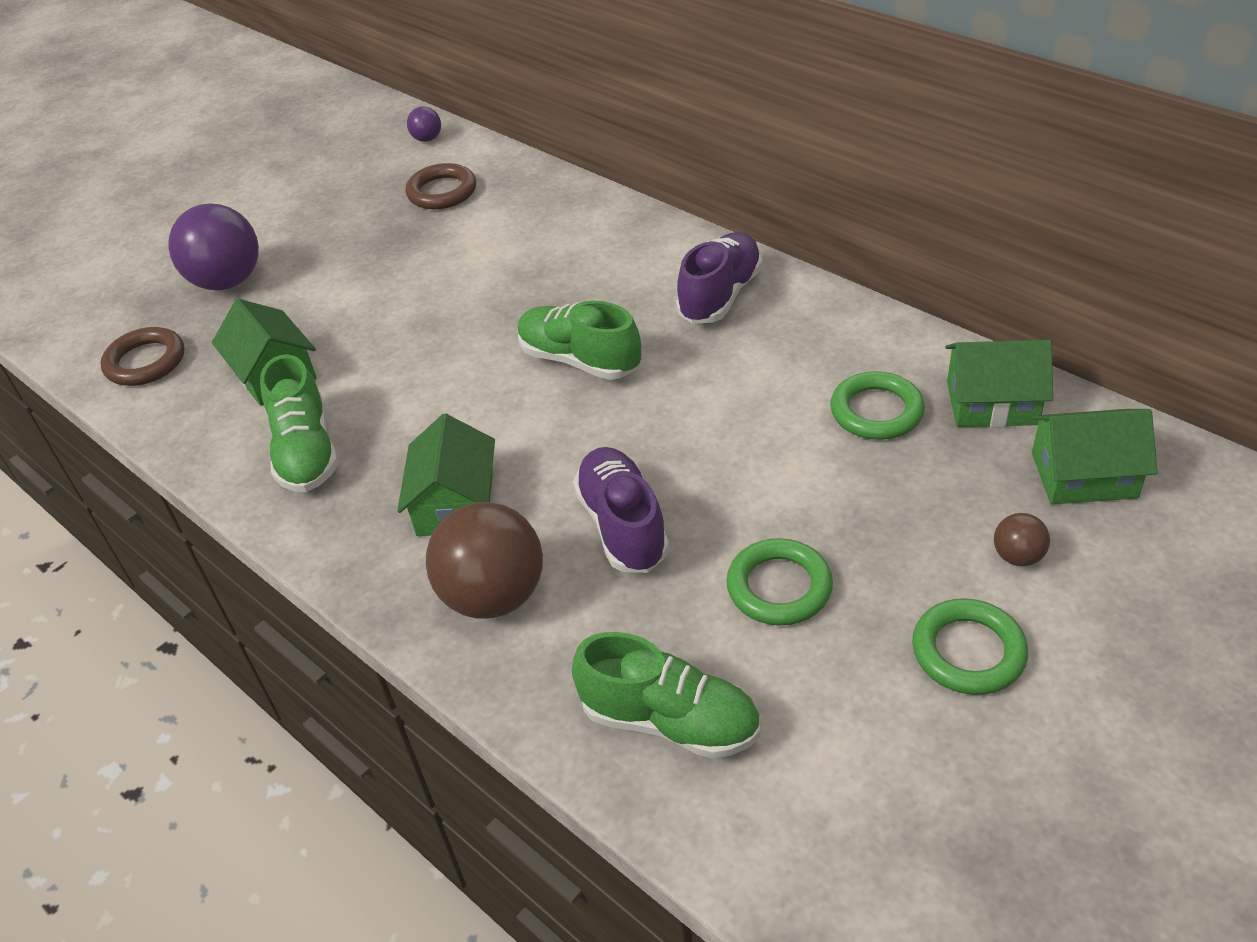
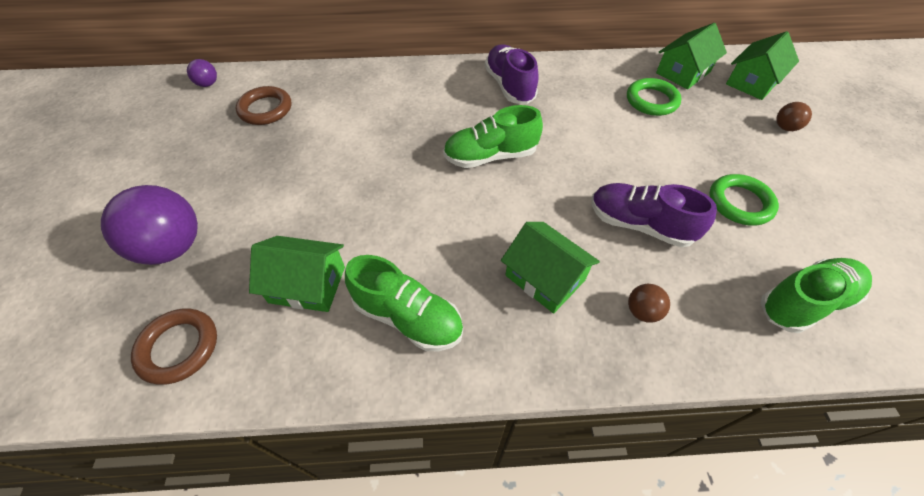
camera: 50 degrees left, 10 degrees up
(494, 596) = (642, 311): brown ball -> brown ball, size x0.46
(968, 652) = (832, 177): green ring -> none

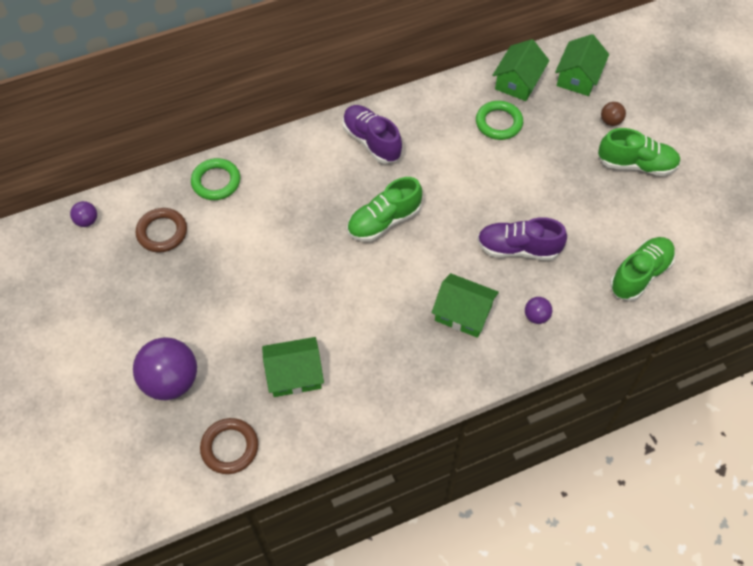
camera: 20 degrees left, 5 degrees up
(408, 317) = (379, 373): green shoe -> green shoe (636, 164)
(642, 311) = (536, 316): brown ball -> purple ball
(740, 203) = (586, 206): green ring -> green ring (216, 182)

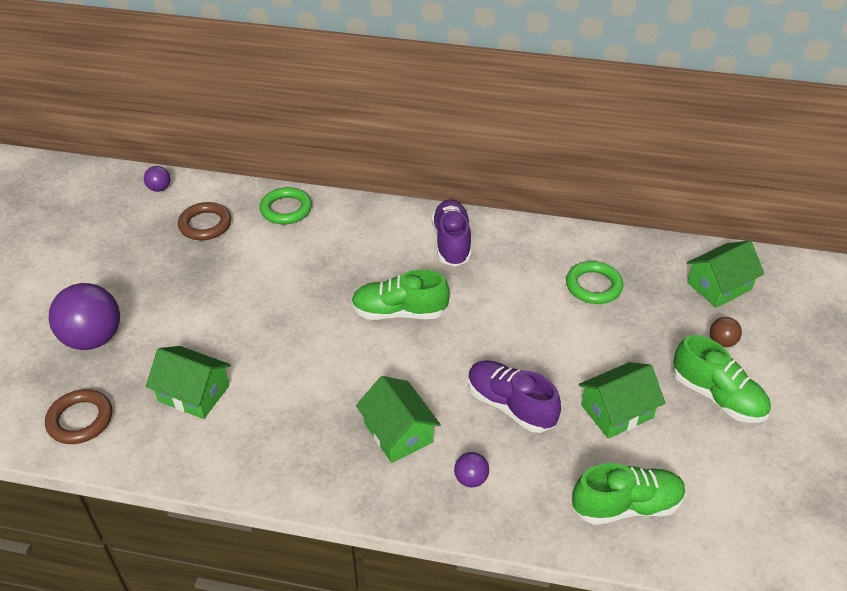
camera: 35 degrees right, 15 degrees down
(518, 82) = (647, 261): green house -> green house (617, 411)

